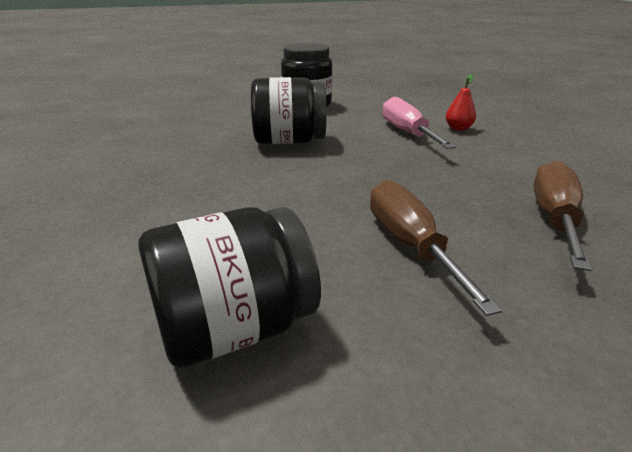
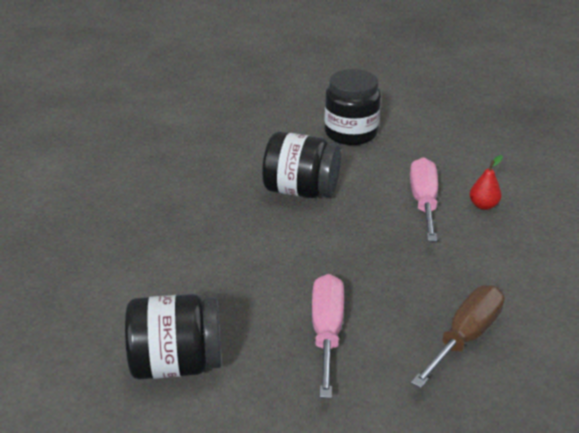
camera: 20 degrees right, 5 degrees up
(410, 245) = (327, 332): brown screwdriver -> pink screwdriver

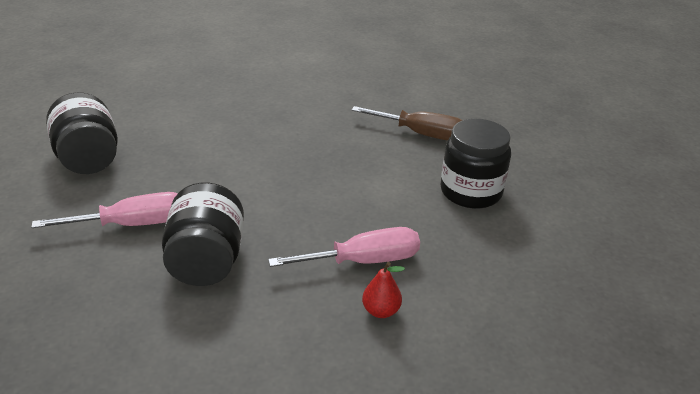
camera: 70 degrees right, 0 degrees up
(301, 190) = (341, 177): black jar -> black jar (207, 261)
(465, 337) = (136, 315): brown screwdriver -> brown screwdriver (421, 134)

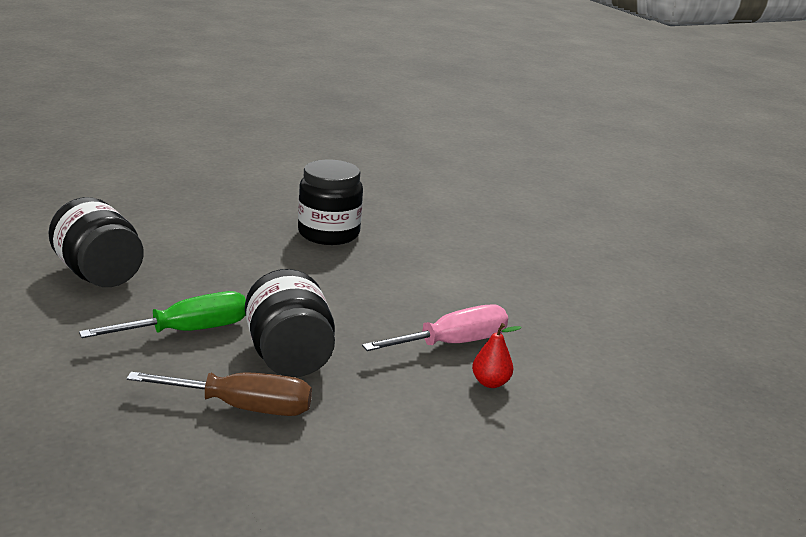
camera: 15 degrees left, 10 degrees down
(132, 224) = (187, 331): pink screwdriver -> green screwdriver
(421, 134) = (456, 231): brown screwdriver -> brown screwdriver (243, 407)
(470, 192) = (529, 278): black jar -> black jar (328, 233)

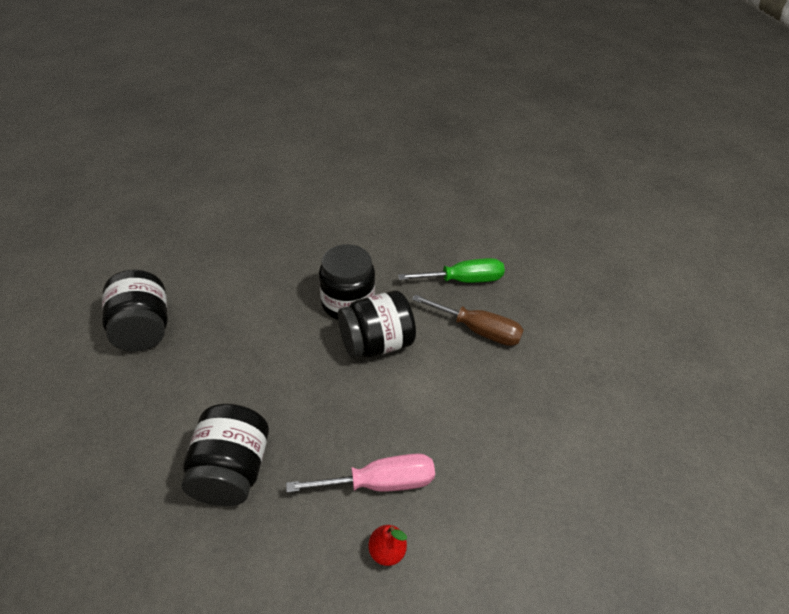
camera: 20 degrees right, 20 degrees up
(187, 331) = (171, 417): green screwdriver -> green screwdriver (463, 280)
(243, 407) = (160, 533): brown screwdriver -> brown screwdriver (478, 330)
(380, 257) = (376, 343): none -> black jar

